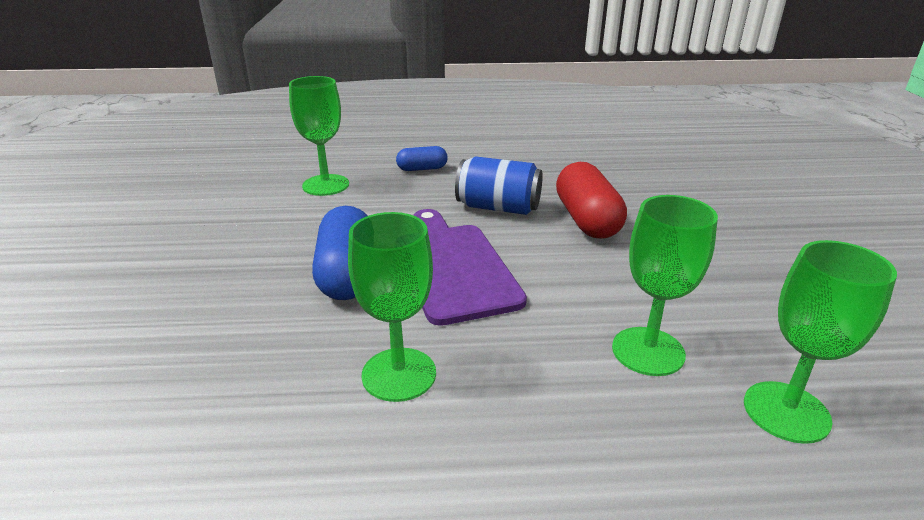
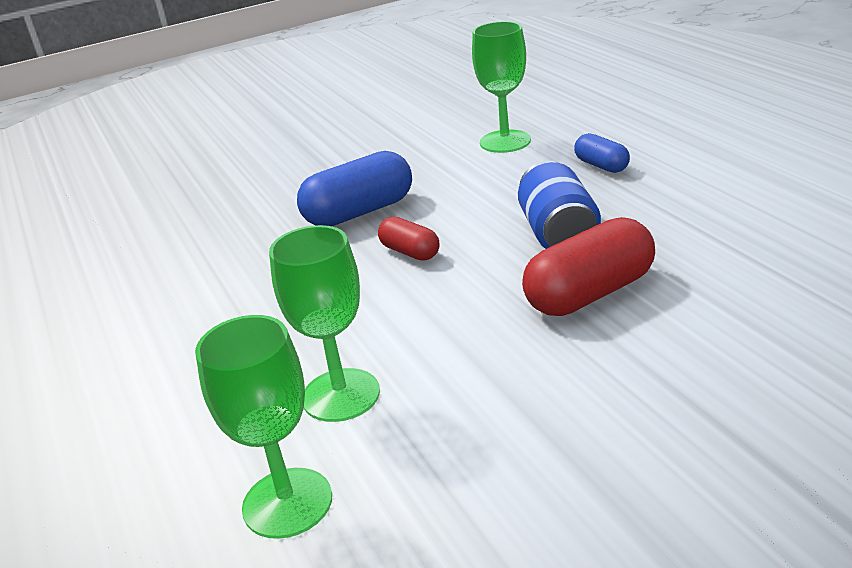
camera: 70 degrees right, 0 degrees up
(399, 374) = (240, 283): green goblet -> none
(453, 267) = (410, 252): purple cutting board -> red capsule

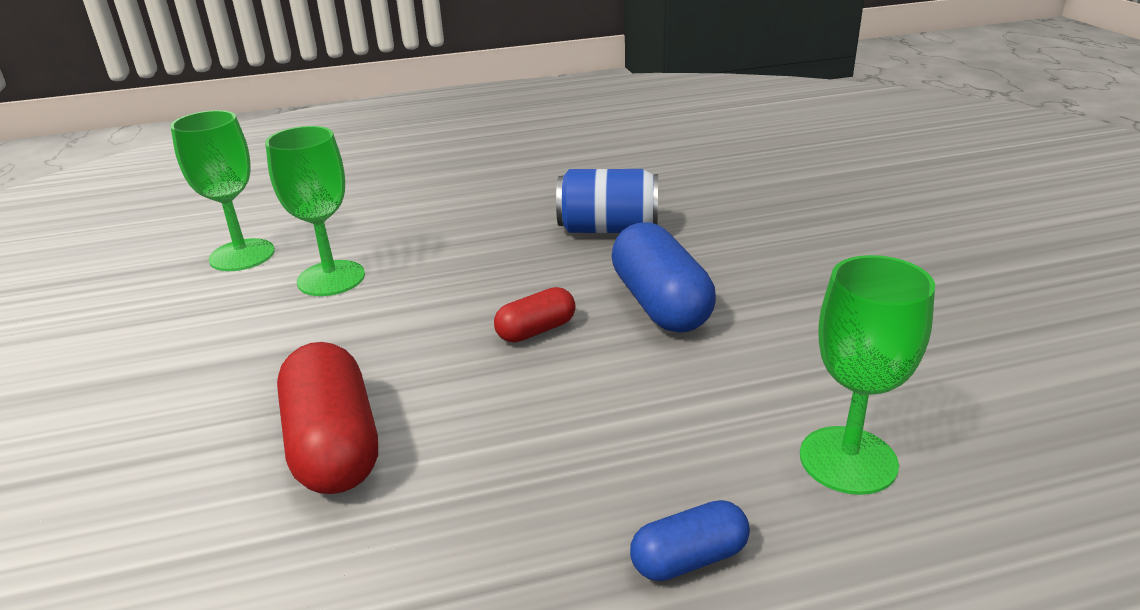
camera: 100 degrees right, 0 degrees up
(558, 234) = (490, 451): blue can -> blue can (608, 229)

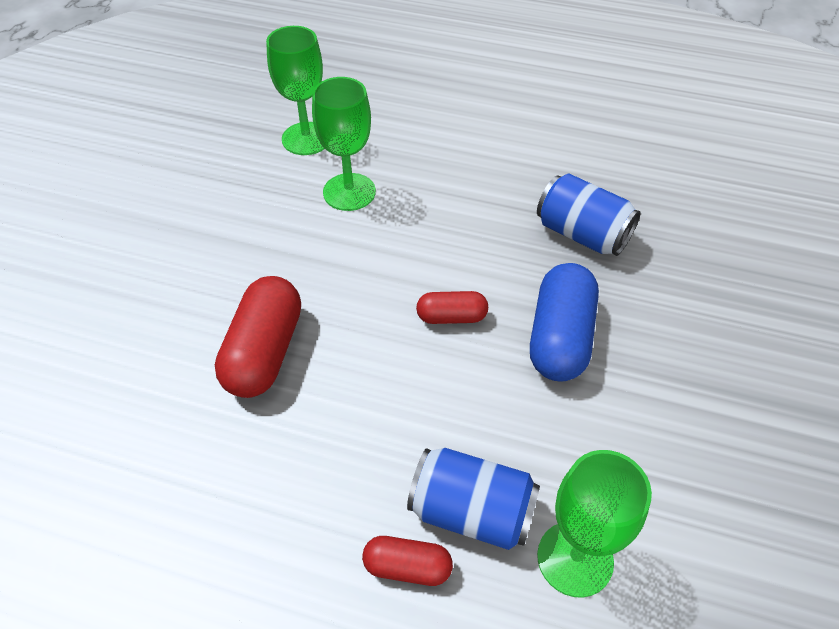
camera: 30 degrees right, 20 degrees up
(689, 558) = (407, 567): blue capsule -> red capsule
(710, 474) = (471, 512): none -> blue can

